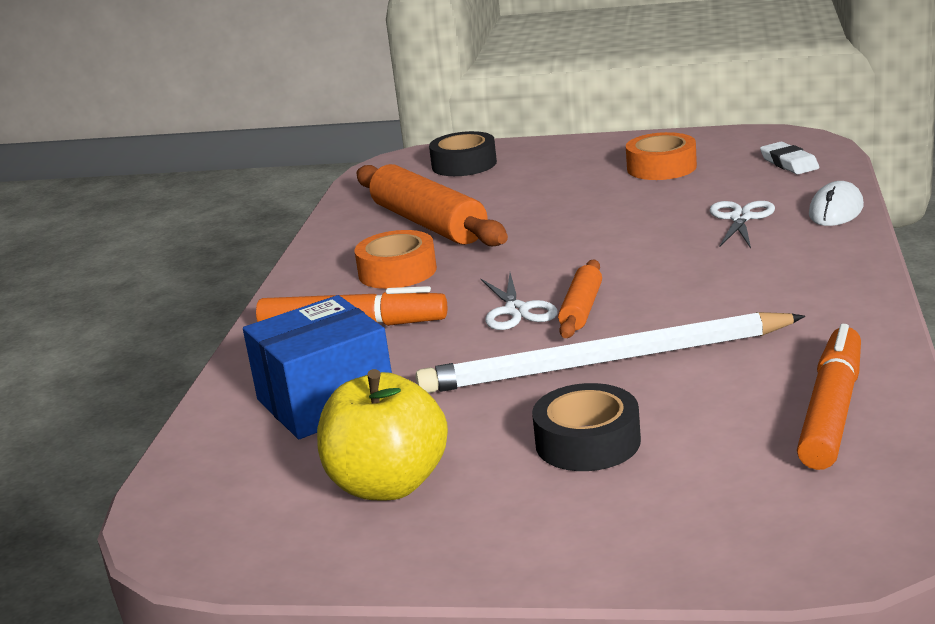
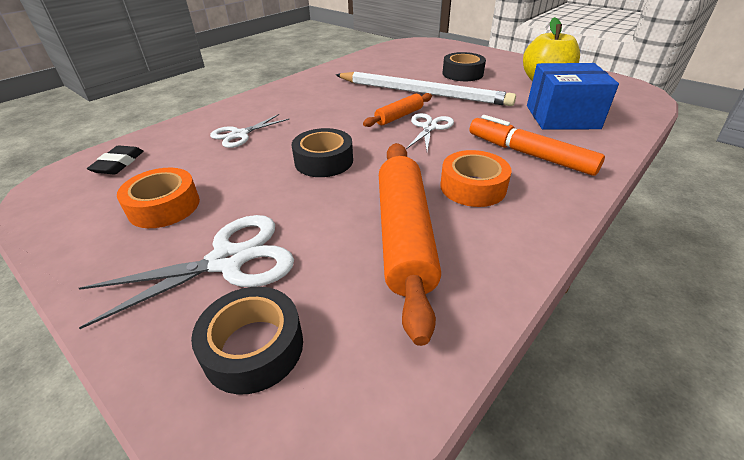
camera: 150 degrees left, 15 degrees up
(543, 173) = (228, 261): none -> white scissors
(588, 235) = (324, 161): none -> black tape
(789, 163) = (118, 163): white eraser -> black eraser
(832, 410) = (378, 60): orange marker -> none
(836, 210) = (200, 119): white mouse -> none

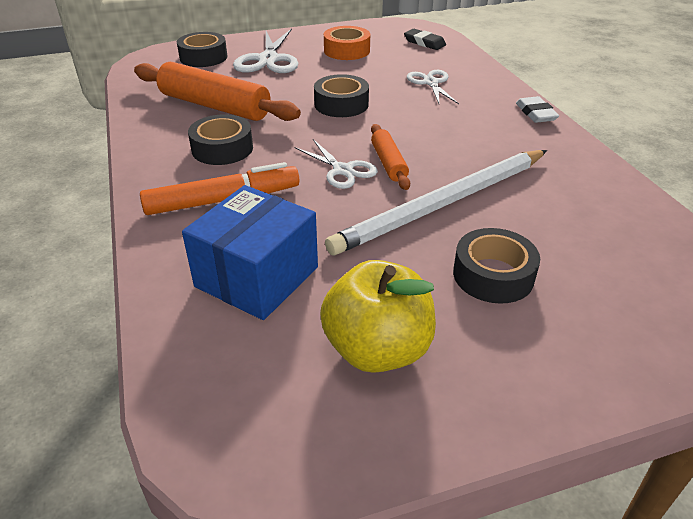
camera: 120 degrees right, 0 degrees up
(272, 91) = (535, 113): none -> white eraser
(473, 187) = (222, 149): orange tape -> black tape

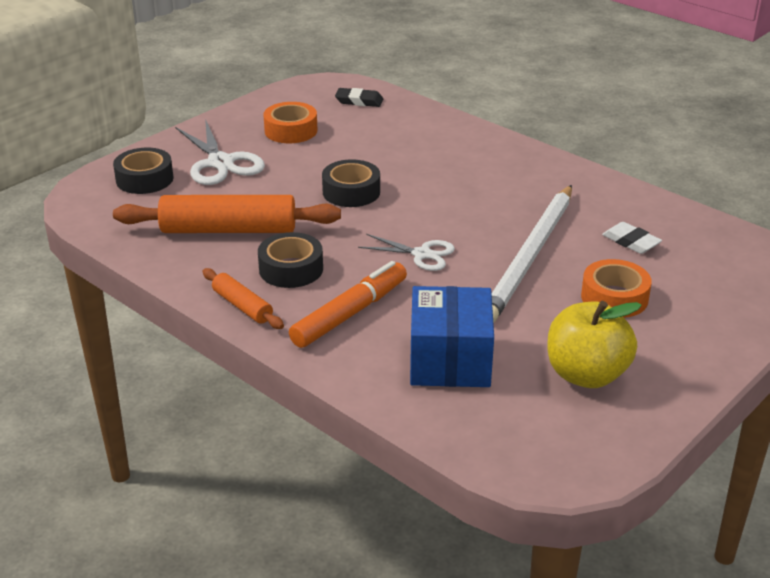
camera: 30 degrees left, 5 degrees down
(388, 163) = (453, 235): orange rolling pin -> orange rolling pin (242, 306)
(431, 83) = (410, 145): white scissors -> none
(493, 275) = (614, 297): black tape -> orange tape
(535, 113) = (528, 152): white eraser -> white eraser (631, 242)

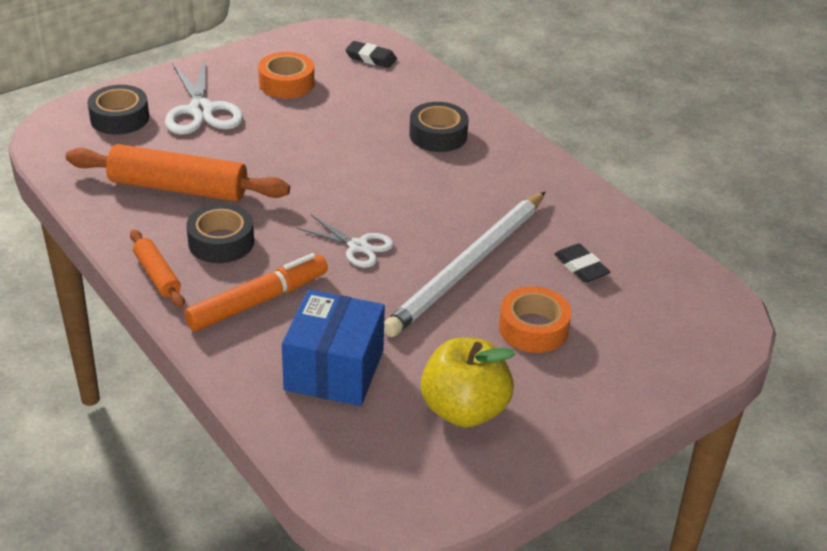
camera: 10 degrees right, 5 degrees up
(351, 192) = (317, 164): black tape -> black tape (438, 135)
(631, 242) = (581, 267): white eraser -> black eraser

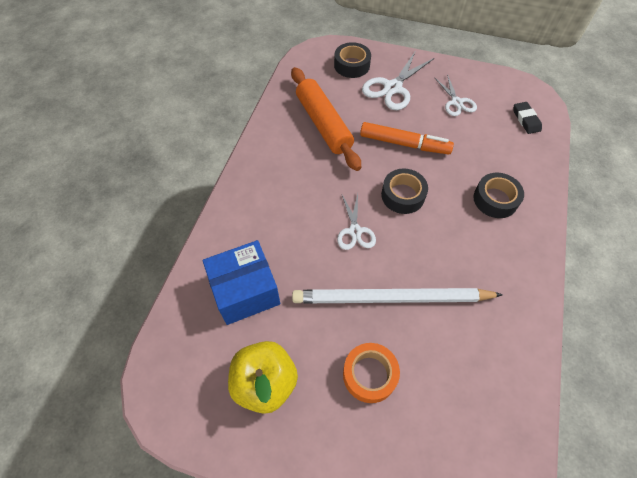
camera: 55 degrees right, 20 degrees up
(157, 275) = (251, 164): orange rolling pin -> none
(221, 242) = (300, 170): black tape -> black tape (403, 195)
(258, 301) = (269, 218): orange marker -> orange marker (404, 144)
(286, 83) = (456, 102): orange tape -> white scissors
(581, 267) = (455, 365): black eraser -> none

